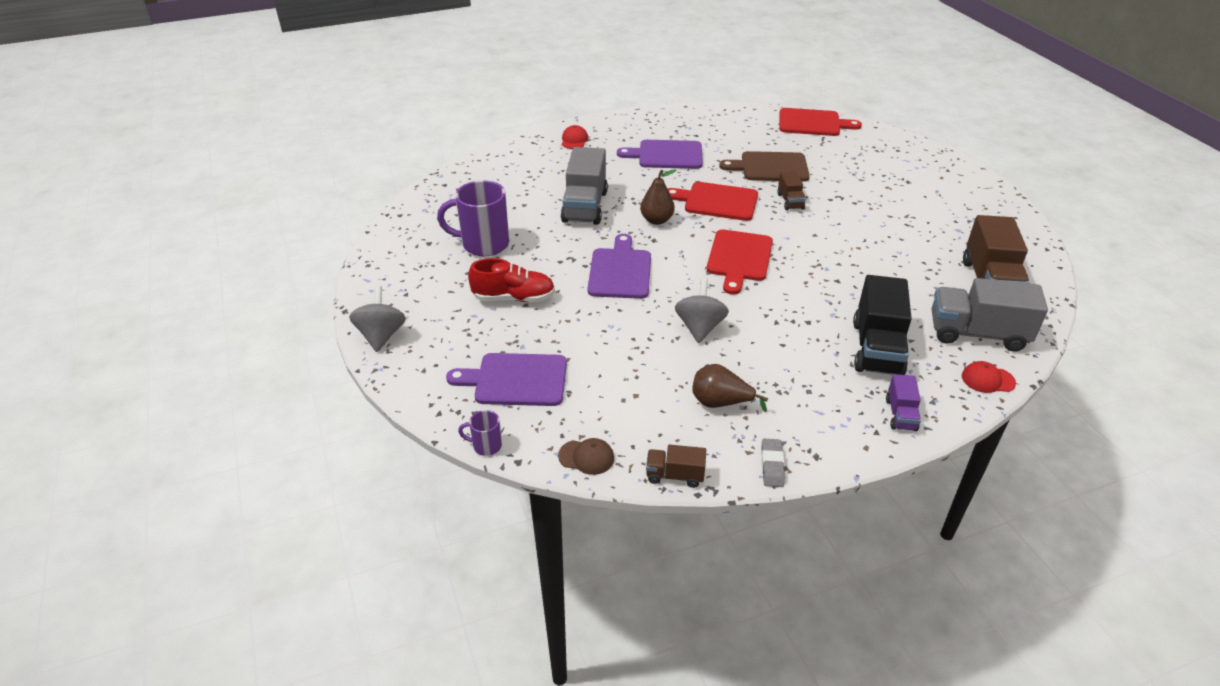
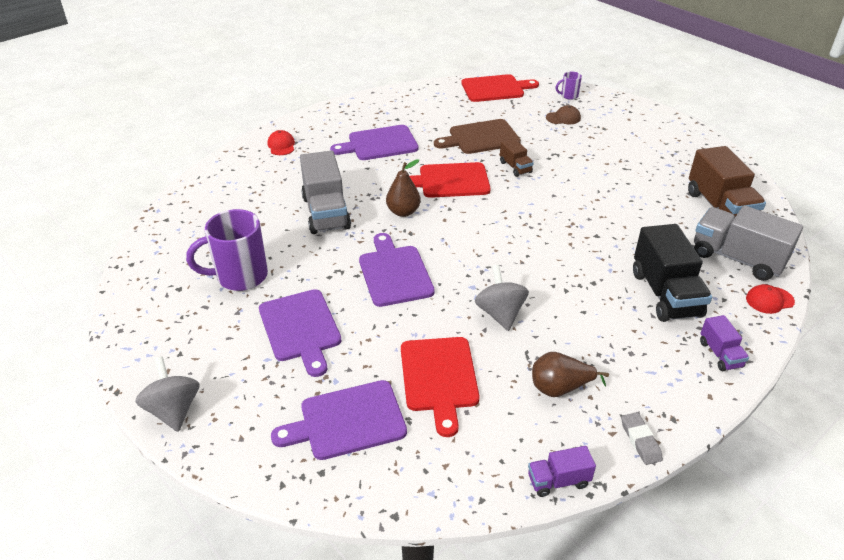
camera: 20 degrees left, 0 degrees up
(486, 446) = (352, 508): purple mug -> purple mug (568, 96)
(514, 298) = (301, 328): red shoe -> purple cutting board
(586, 457) = (462, 488): brown cap -> brown cap (563, 118)
(675, 475) = (558, 481): brown truck -> purple truck
(739, 258) = (499, 234): red cutting board -> red cutting board (439, 378)
(977, 334) = (737, 258): grey truck -> grey truck turned 45 degrees clockwise

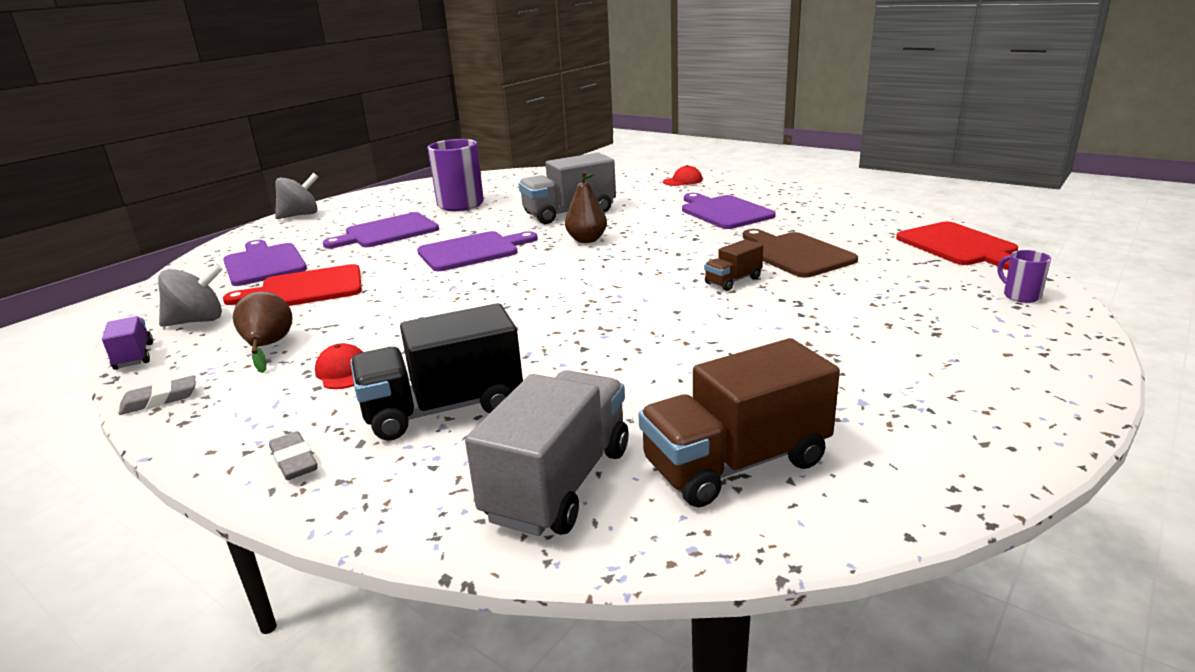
camera: 80 degrees right, 15 degrees down
(450, 181) = (668, 251): red cutting board -> none
(500, 313) = (403, 304): grey spinning top -> grey spinning top (198, 321)
(563, 118) = (928, 298): brown cap -> none
(720, 354) = (294, 461): purple truck -> grey eraser
(769, 300) = (430, 521): red cap -> red cap (343, 372)

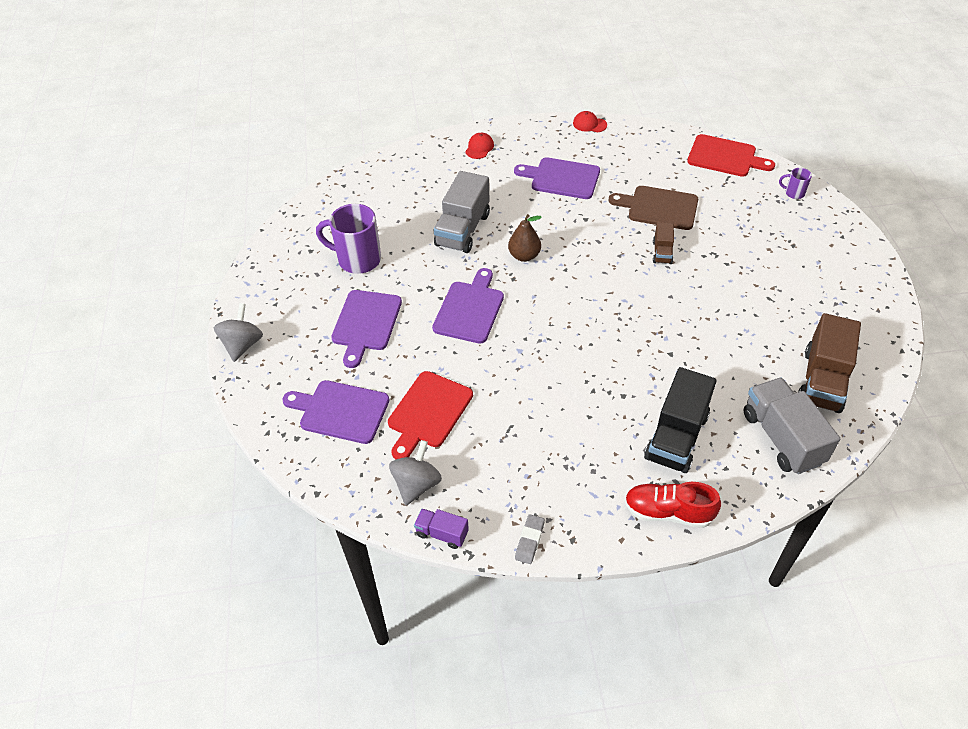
camera: 45 degrees left, 25 degrees up
(268, 347) = (508, 468): brown pear -> none
(294, 461) = (668, 512): grey eraser -> red shoe
(343, 372) = (586, 452): red cap -> red cap (589, 124)

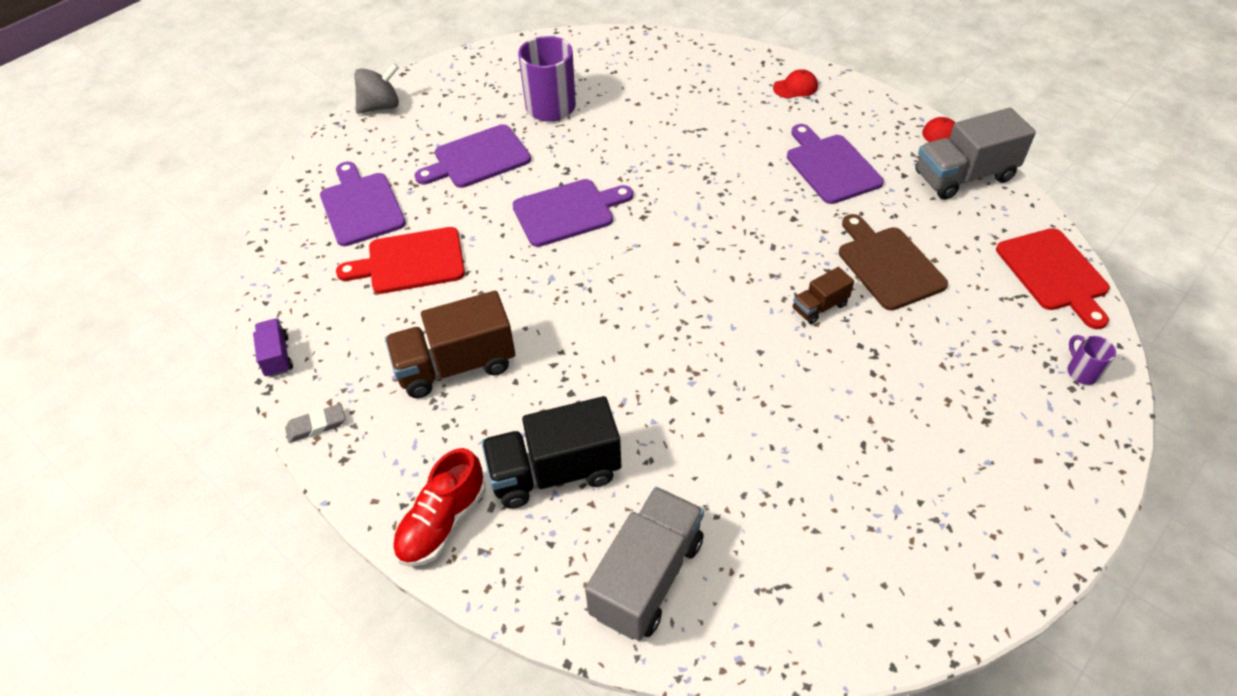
camera: 50 degrees right, 0 degrees up
(417, 484) = (320, 305): grey spinning top -> none
(463, 230) = (667, 145): grey truck -> grey truck (964, 176)
(524, 256) = (683, 206): brown pear -> none
(668, 512) = (442, 522): red shoe -> red shoe turned 120 degrees counterclockwise
(822, 381) = (783, 573): brown truck -> brown truck (456, 366)

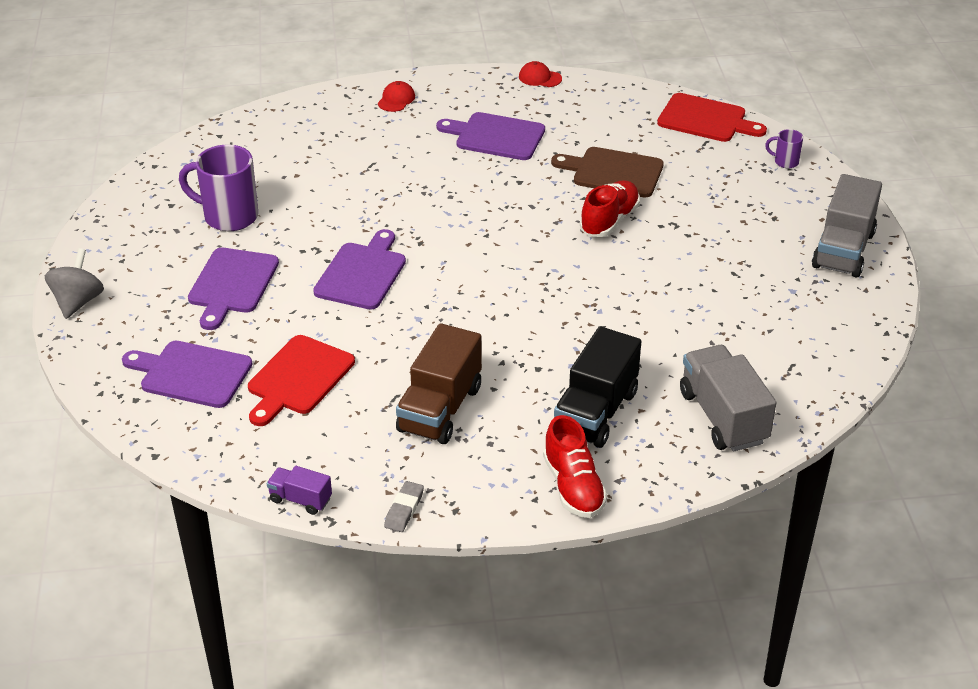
camera: 50 degrees left, 10 degrees down
(820, 307) = (609, 220): brown truck -> red shoe
(964, 176) = (584, 94): grey truck -> grey truck (843, 250)

